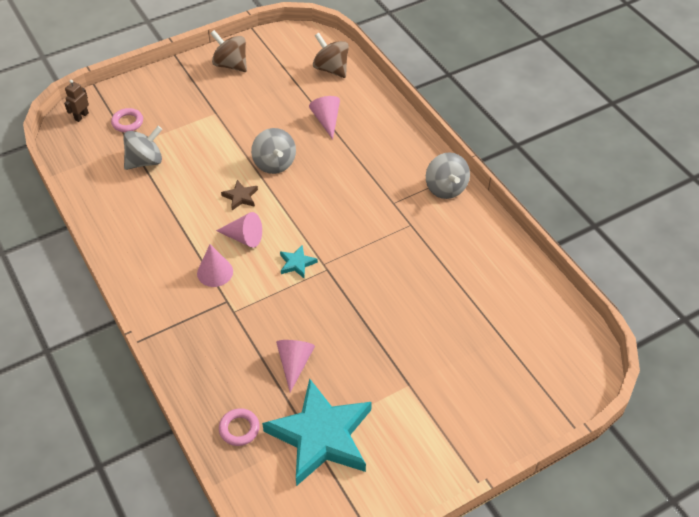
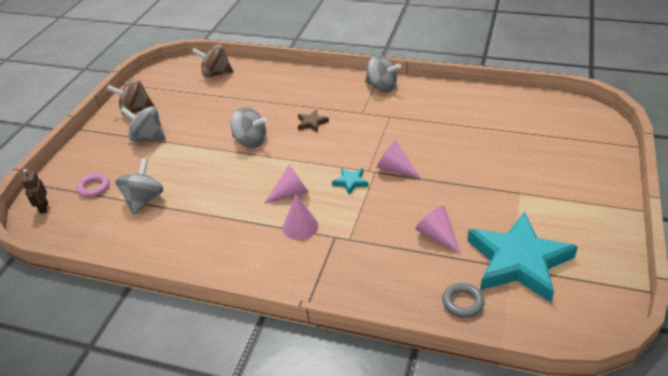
camera: 40 degrees left, 10 degrees down
(209, 101) = (148, 138): none -> grey spinning top
(239, 429) = (462, 302): pink ring -> grey ring
(240, 197) = (253, 173): brown star -> brown star (312, 123)
(326, 120) = (253, 99): pink cone -> pink cone (395, 169)

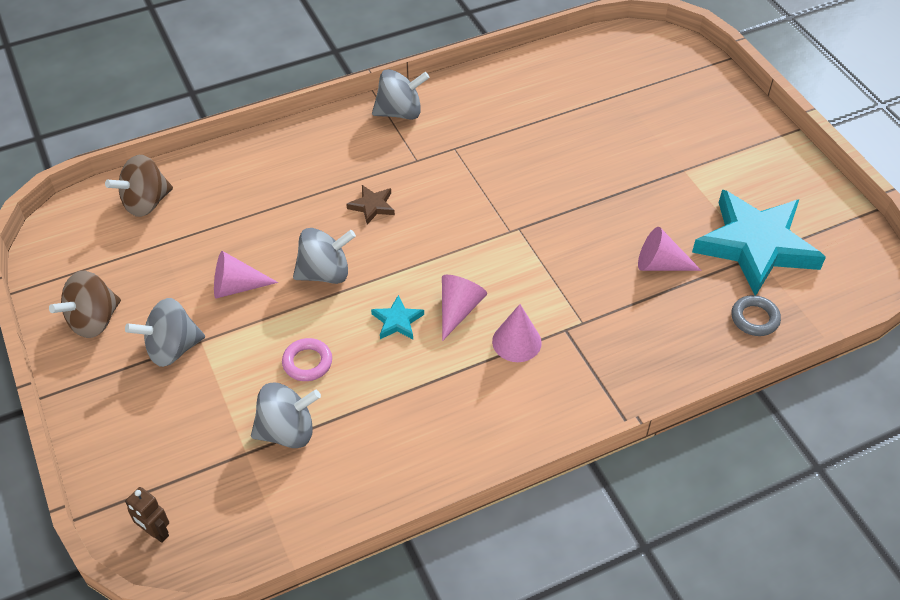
camera: 45 degrees left, 10 degrees up
(94, 187) = (191, 460): pink ring -> pink ring (307, 362)
(144, 200) = (287, 431): grey spinning top -> grey spinning top turned 105 degrees clockwise
(350, 182) = (507, 256): turquoise star -> turquoise star (397, 321)
(395, 169) = (536, 212): pink cone -> pink cone (237, 287)

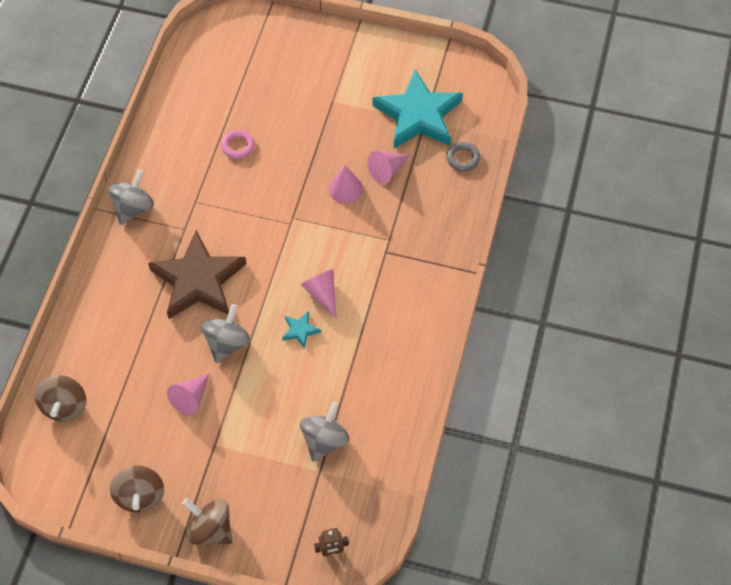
camera: 50 degrees left, 10 degrees up
(100, 402) = (210, 529): none -> brown spinning top
(172, 348) = (206, 464): grey spinning top -> none
(307, 362) = (285, 398): pink ring -> pink ring (238, 146)
(372, 206) = (198, 280): brown star -> brown star, size x2.50
(516, 342) = (371, 282): pink cone -> pink cone (345, 189)

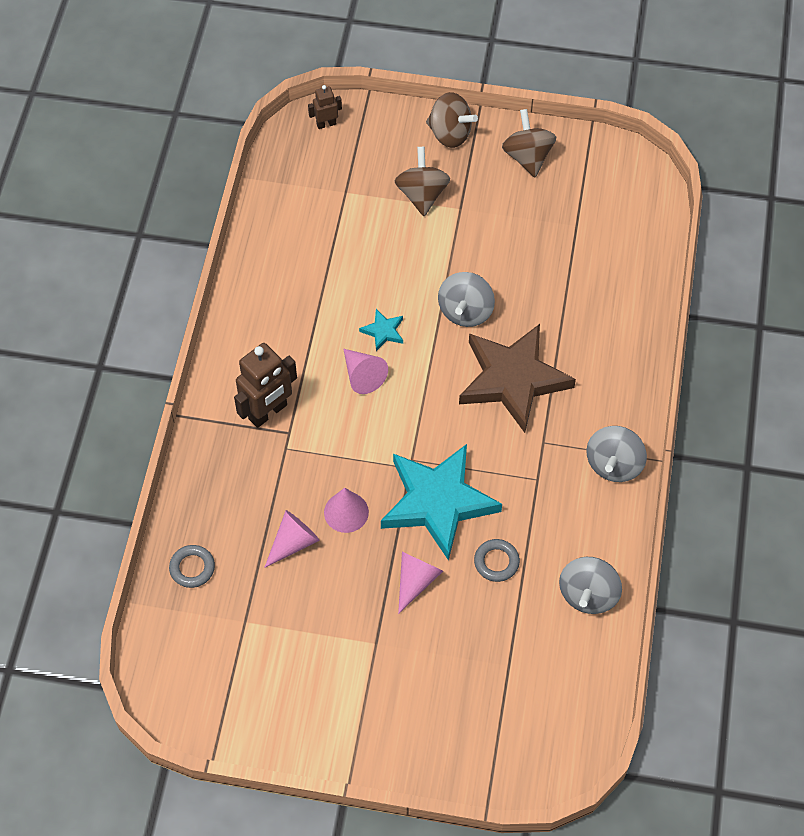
camera: 175 degrees right, 0 degrees up
(65, 406) = (630, 233): brown spinning top -> brown spinning top (422, 194)
(191, 398) = (495, 251): pink cone -> pink cone (416, 581)
(238, 146) = (496, 562): pink ring -> grey ring
(324, 440) = (343, 221): grey spinning top -> grey spinning top (588, 594)
(402, 269) = (268, 412): none -> brown robot
(418, 115) = (254, 630): turquoise star -> turquoise star (437, 502)

